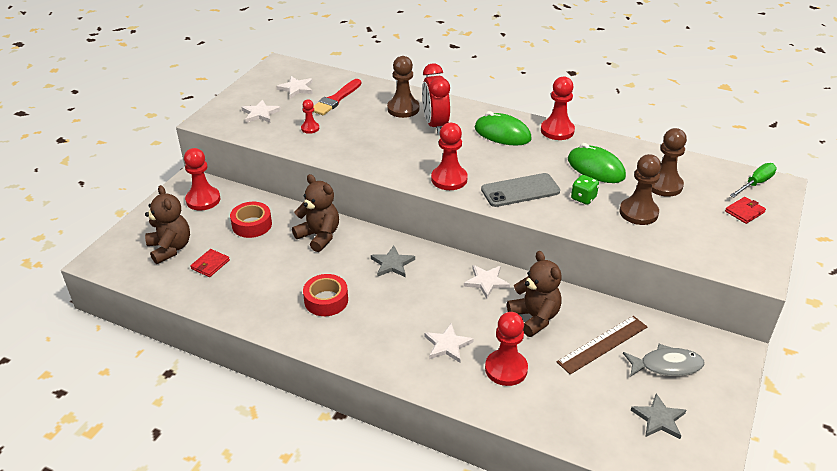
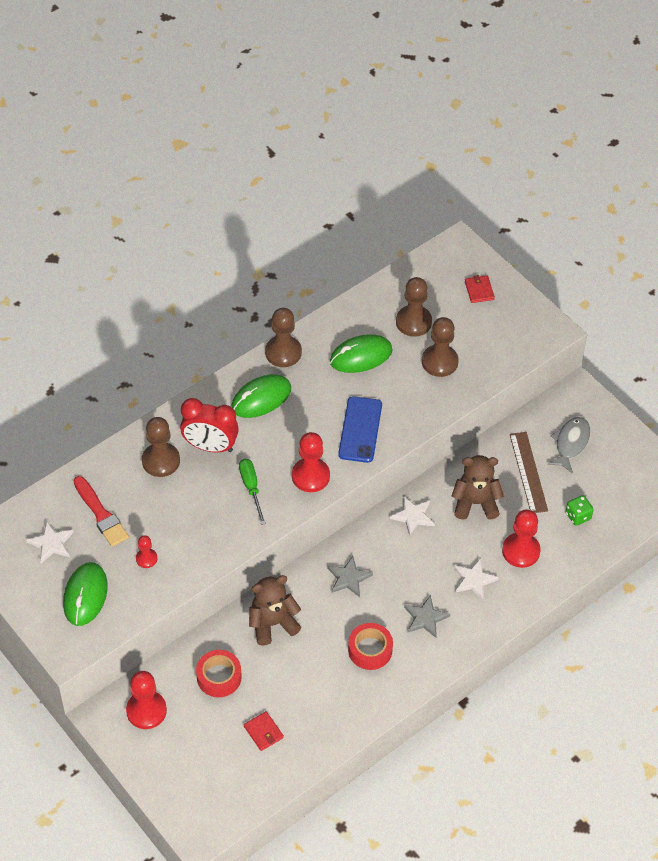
camera: 65 degrees left, 15 degrees up
(170, 248) = (216, 762): brown teddy bear -> none
(260, 113) = (85, 595): white star -> green mouse
(520, 190) = (360, 430): grey phone -> blue phone
(557, 131) = (283, 352): red pawn -> brown pawn
(583, 198) = (398, 389): green dice -> green dice (578, 516)
(659, 419) = (617, 479): grey star -> grey star (425, 618)
(755, 183) = (448, 258): green screwdriver -> green screwdriver (251, 488)

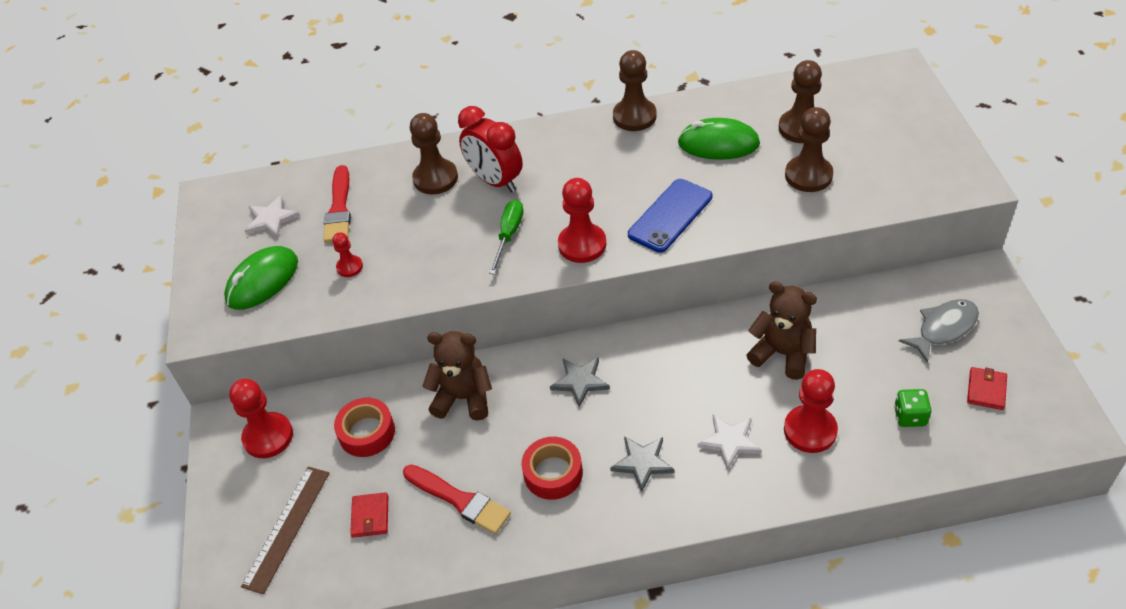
camera: 35 degrees right, 5 degrees down
(261, 398) = (581, 152): green mouse -> none
(318, 695) = (459, 500): none -> red brush
(413, 516) = (697, 342): white star -> none
(479, 290) = (900, 118): red wallet -> red wallet (986, 390)
(528, 472) = (870, 342): brown ruler -> brown ruler (287, 528)

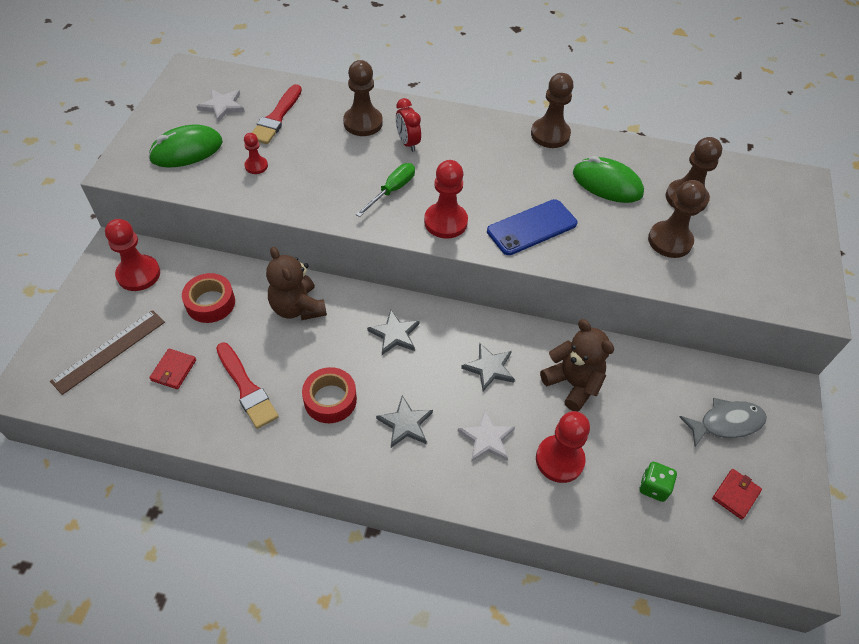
camera: 15 degrees right, 5 degrees up
(463, 398) = (297, 307): brown teddy bear -> brown teddy bear turned 150 degrees counterclockwise
(495, 181) = (407, 143): red clock -> red clock, size x0.62
(694, 374) = (489, 368): none -> grey star

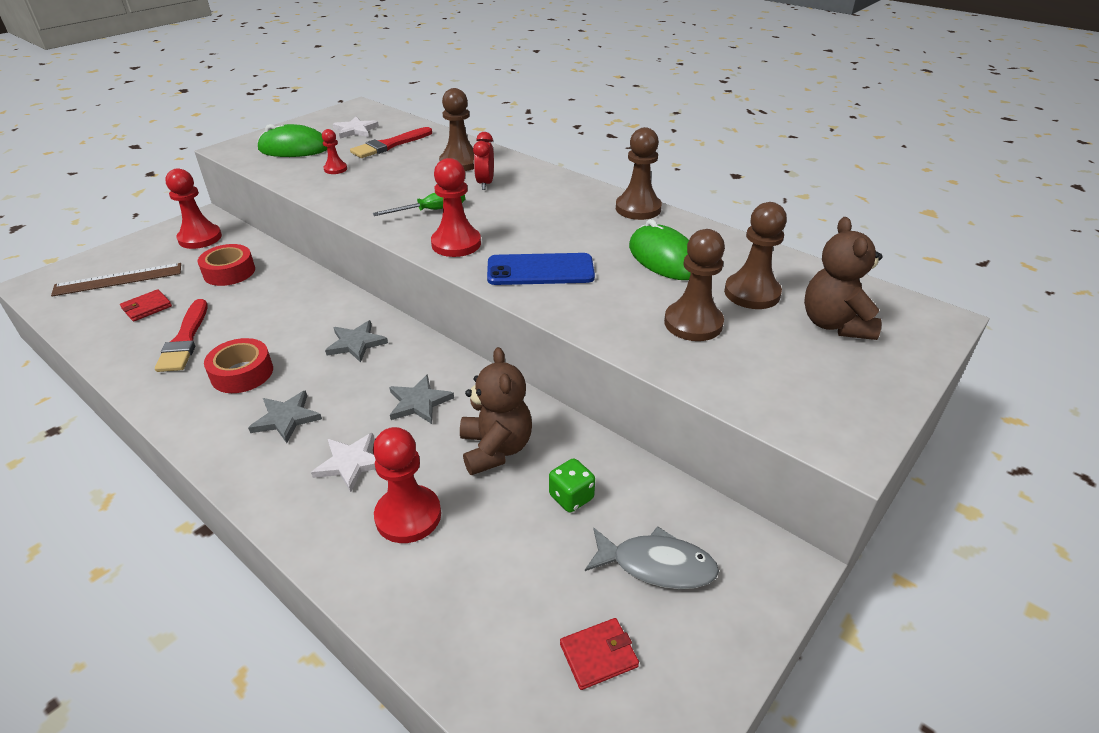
camera: 30 degrees right, 15 degrees down
(297, 307) = (294, 296): brown teddy bear -> brown teddy bear (834, 324)
(653, 487) = (493, 594): green dice -> green dice (571, 497)

